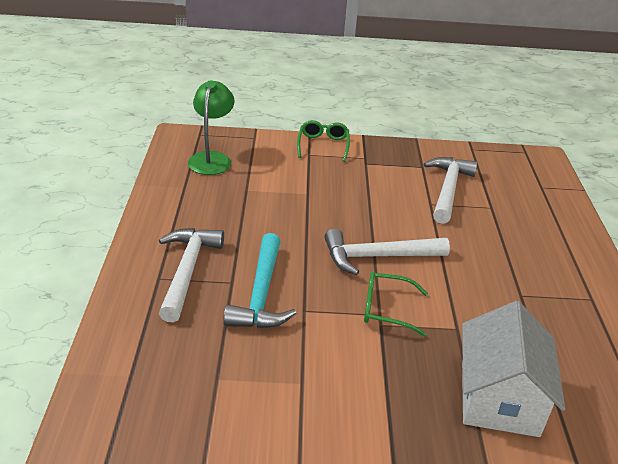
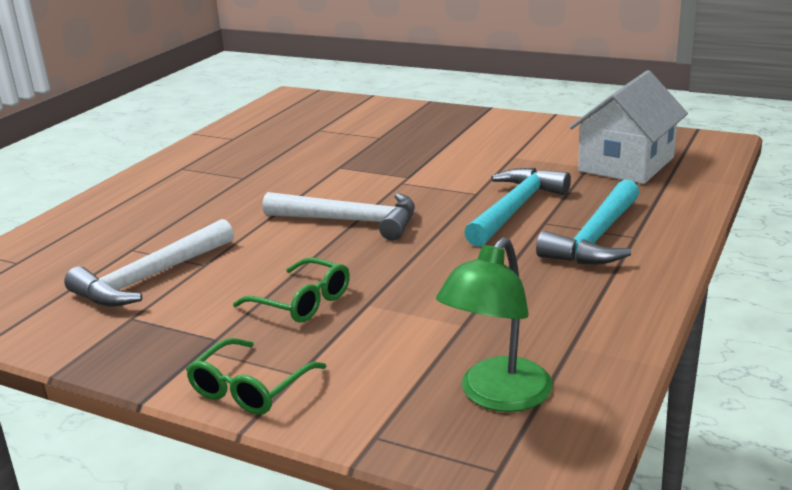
camera: 150 degrees left, 10 degrees down
(187, 271) = (596, 238): white hammer -> turquoise hammer
(387, 309) = (390, 184): green glasses -> green glasses (302, 302)
(499, 397) = (359, 135): white house -> white house (626, 164)

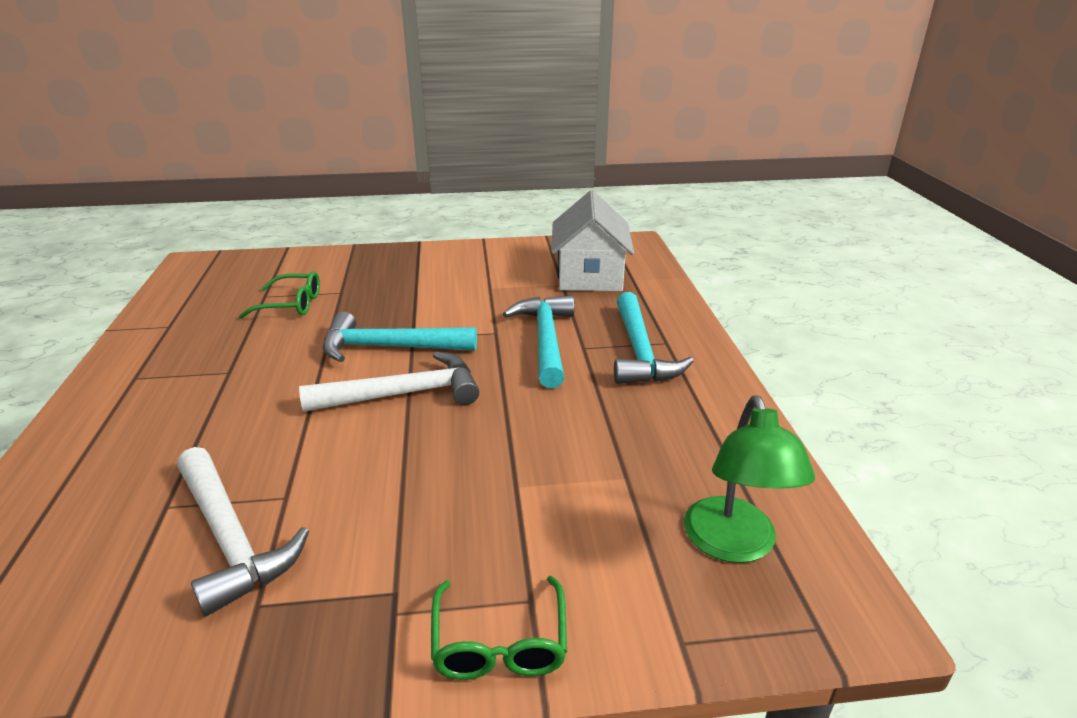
camera: 35 degrees left, 5 degrees up
(151, 277) = (231, 538): white hammer -> white hammer turned 45 degrees counterclockwise
(302, 302) = (447, 507): green glasses -> green glasses (291, 304)
(375, 186) = (389, 347): none -> turquoise hammer

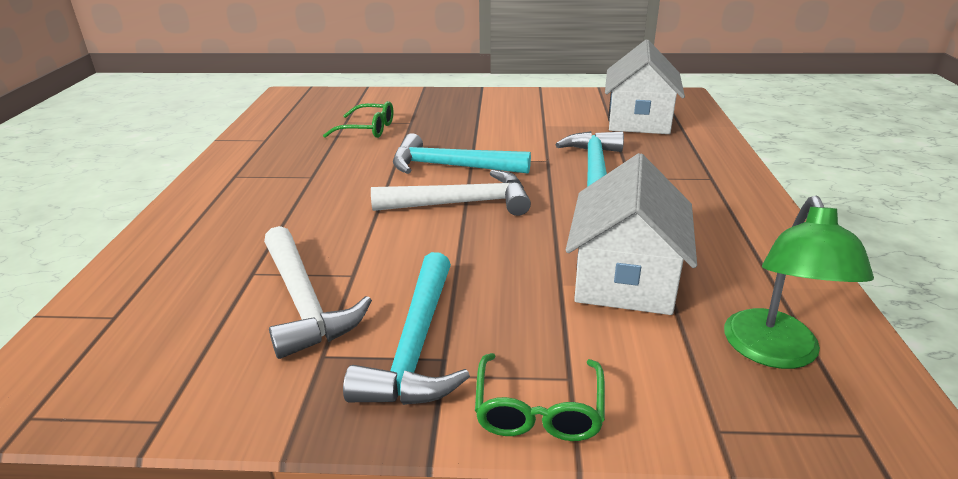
camera: 10 degrees right, 0 degrees up
(582, 472) = (624, 278): none -> white house
(640, 352) = (685, 184): turquoise hammer -> turquoise hammer (416, 346)

